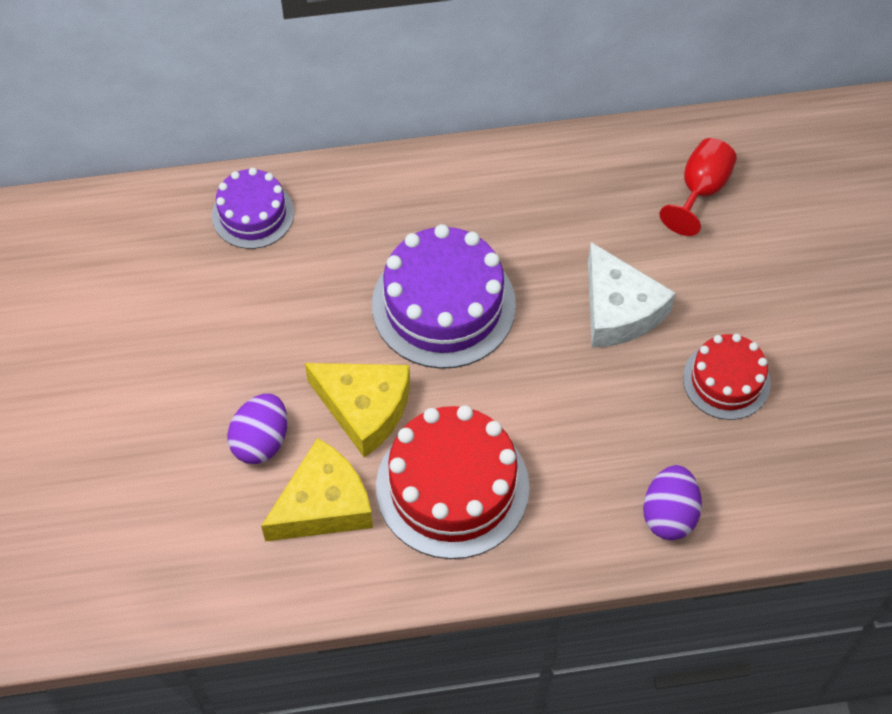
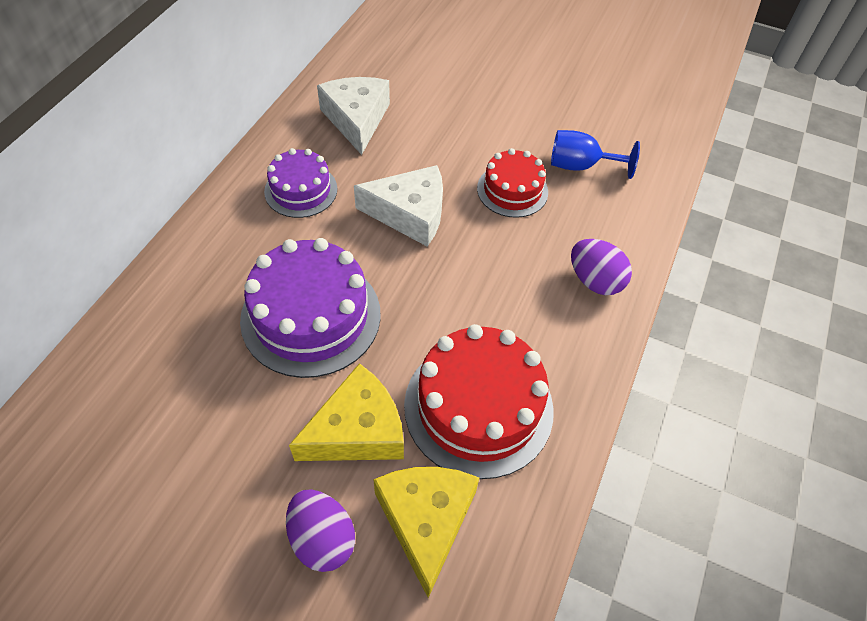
camera: 60 degrees left, 5 degrees down
(253, 214) = (89, 406): purple cake -> purple cake (301, 190)
(700, 190) = (357, 119): red goblet -> white cheese
(818, 425) = (580, 166): none -> blue goblet

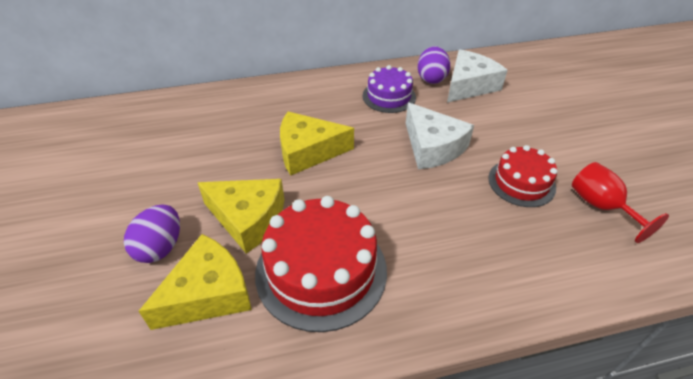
camera: 55 degrees right, 10 degrees down
(311, 316) = (308, 151): purple cake -> yellow cheese
(580, 166) = (601, 206): blue goblet -> red goblet
(595, 281) = (508, 278): purple egg -> purple egg (431, 78)

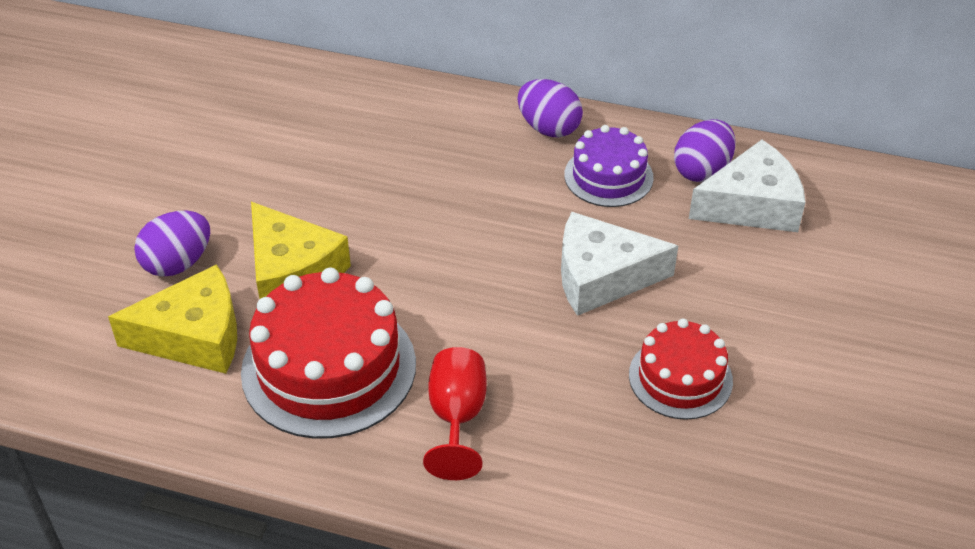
camera: 30 degrees right, 0 degrees up
(308, 151) = (428, 214): yellow cheese -> none
(337, 84) = (548, 128): none -> purple egg
(432, 147) = (601, 276): white cheese -> white cheese turned 90 degrees clockwise
(601, 206) = (762, 457): red goblet -> red goblet (457, 417)

